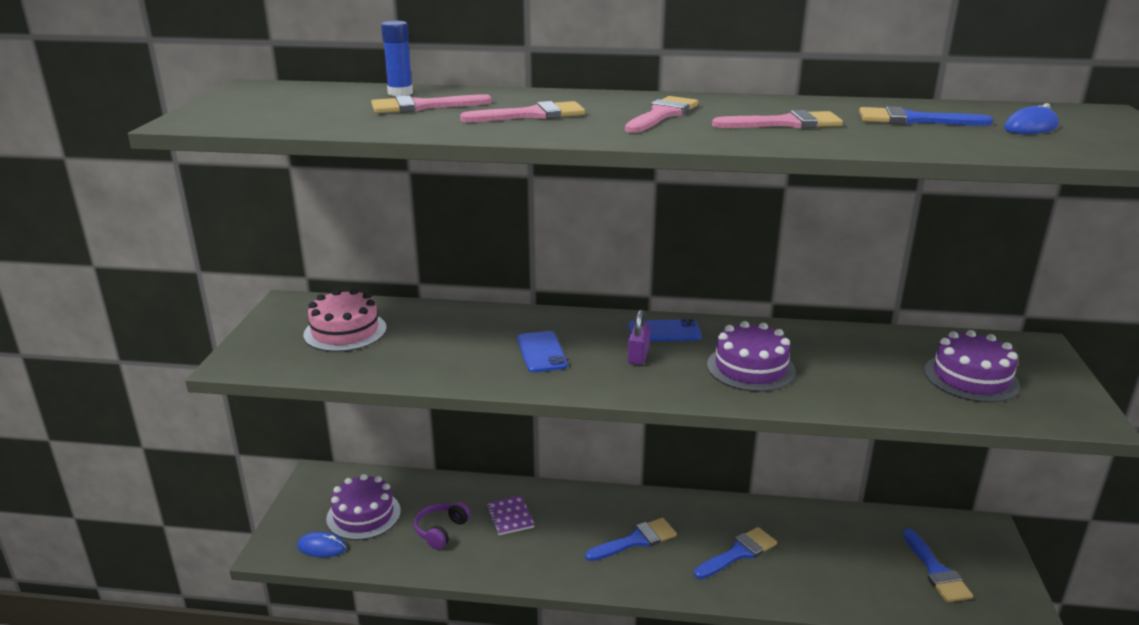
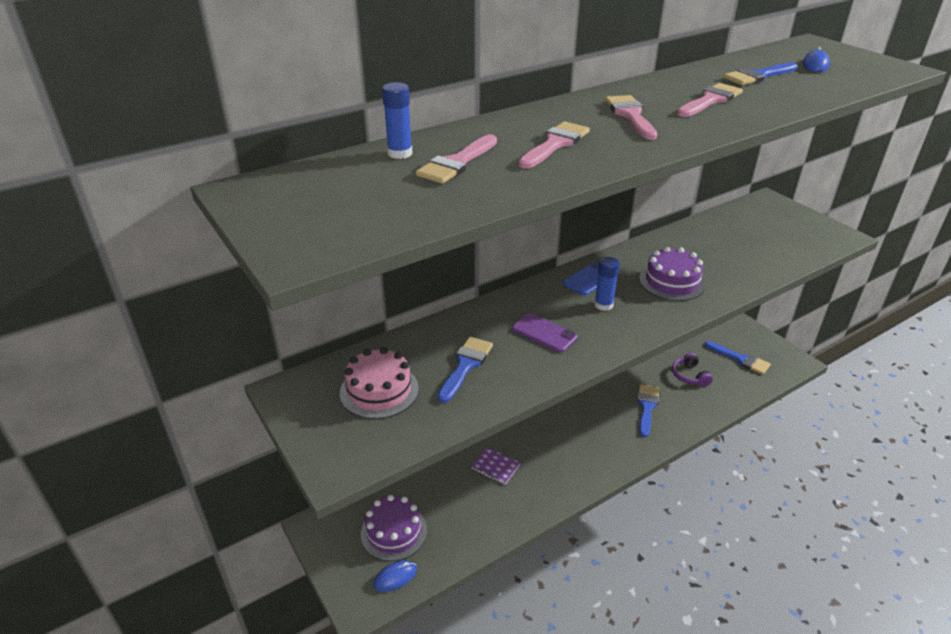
camera: 40 degrees left, 10 degrees up
(441, 530) = (463, 506): purple headphones -> purple headphones (689, 376)
(541, 352) = (544, 333): blue phone -> purple phone
(636, 540) = (587, 434): blue brush -> blue brush (465, 365)
(638, 356) = (603, 305): purple padlock -> blue glue stick
(971, 378) = (771, 235): purple cake -> none

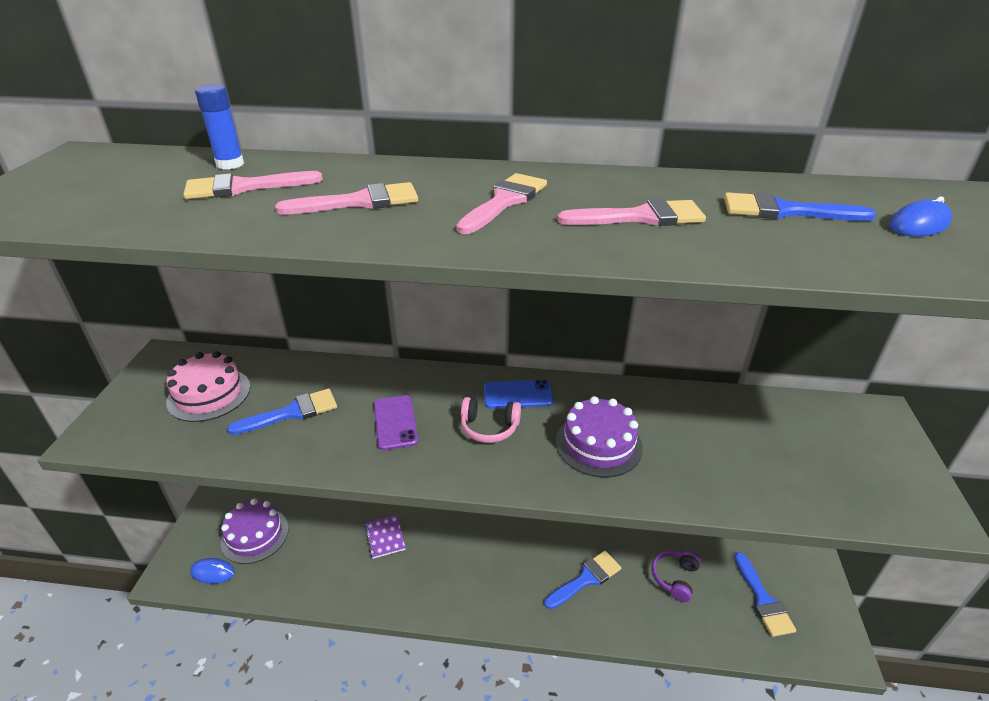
camera: 40 degrees right, 0 degrees up
(603, 305) = (489, 428): blue glue stick -> pink headphones

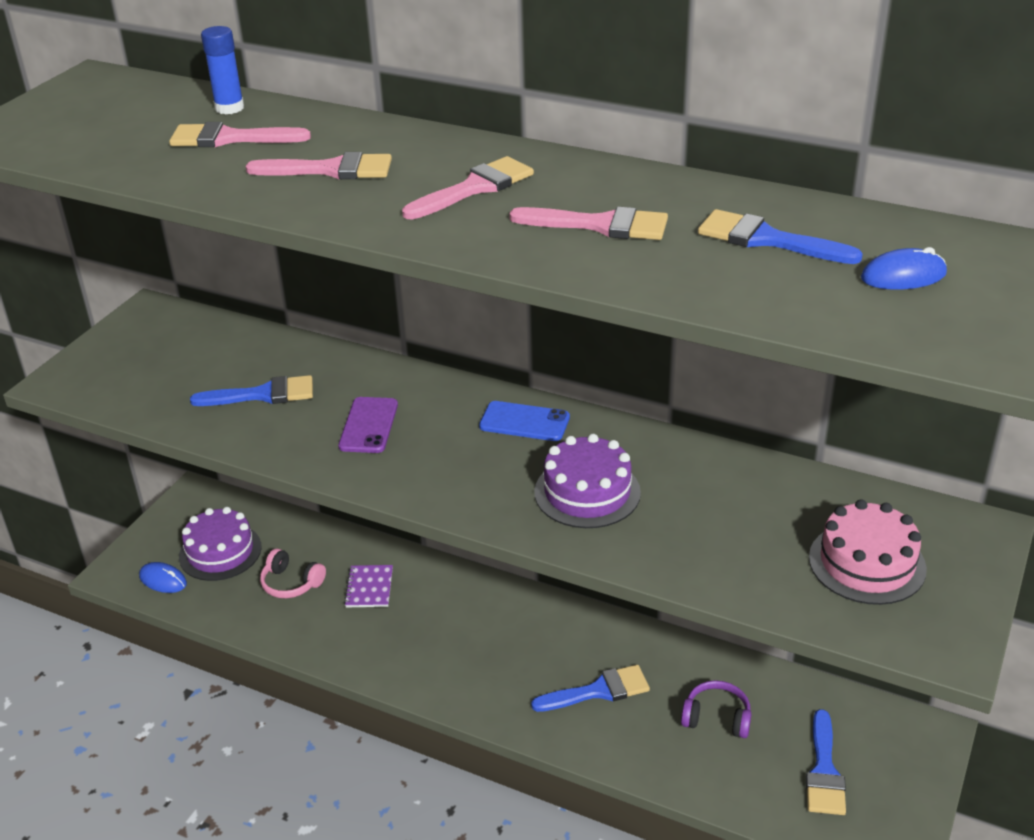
camera: 20 degrees right, 0 degrees up
(209, 394) = (184, 359): pink cake -> pink cake (867, 563)
(489, 428) = (470, 451): pink headphones -> pink headphones (291, 583)
(675, 578) = (717, 718): purple headphones -> purple headphones turned 60 degrees clockwise

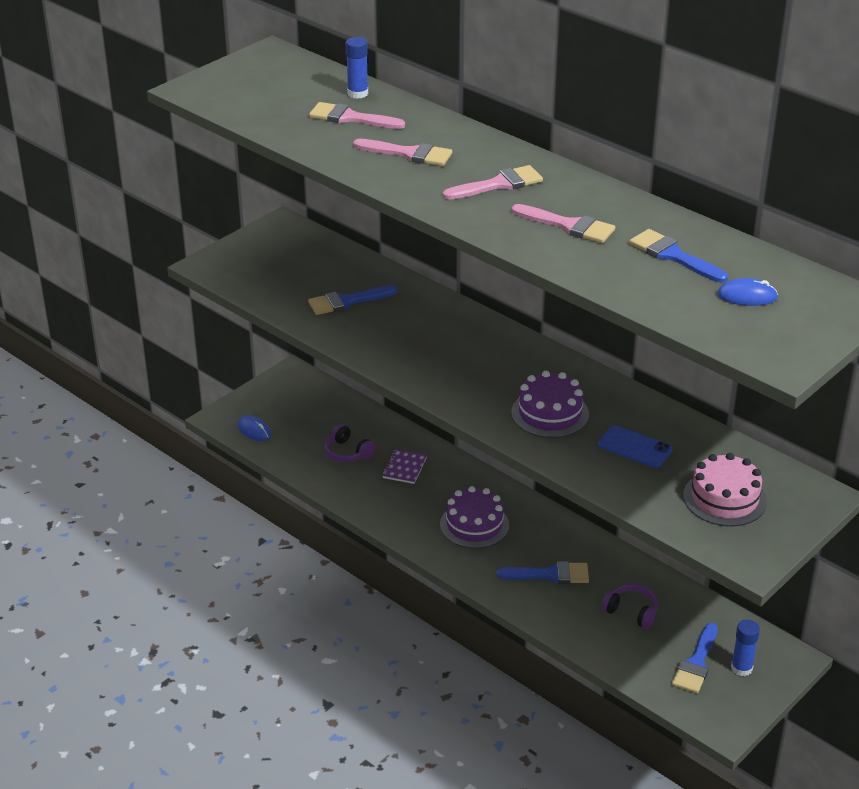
camera: 15 degrees right, 0 degrees up
(220, 552) = (301, 419): purple cake -> purple cake (474, 524)
(263, 394) = (346, 301): blue brush -> blue brush turned 150 degrees clockwise
(291, 583) = (347, 452): pink headphones -> purple headphones
(368, 425) = (414, 338): purple phone -> none
(524, 422) = (526, 357): blue phone -> blue phone (634, 447)
(880, 763) = (741, 668): none -> blue glue stick

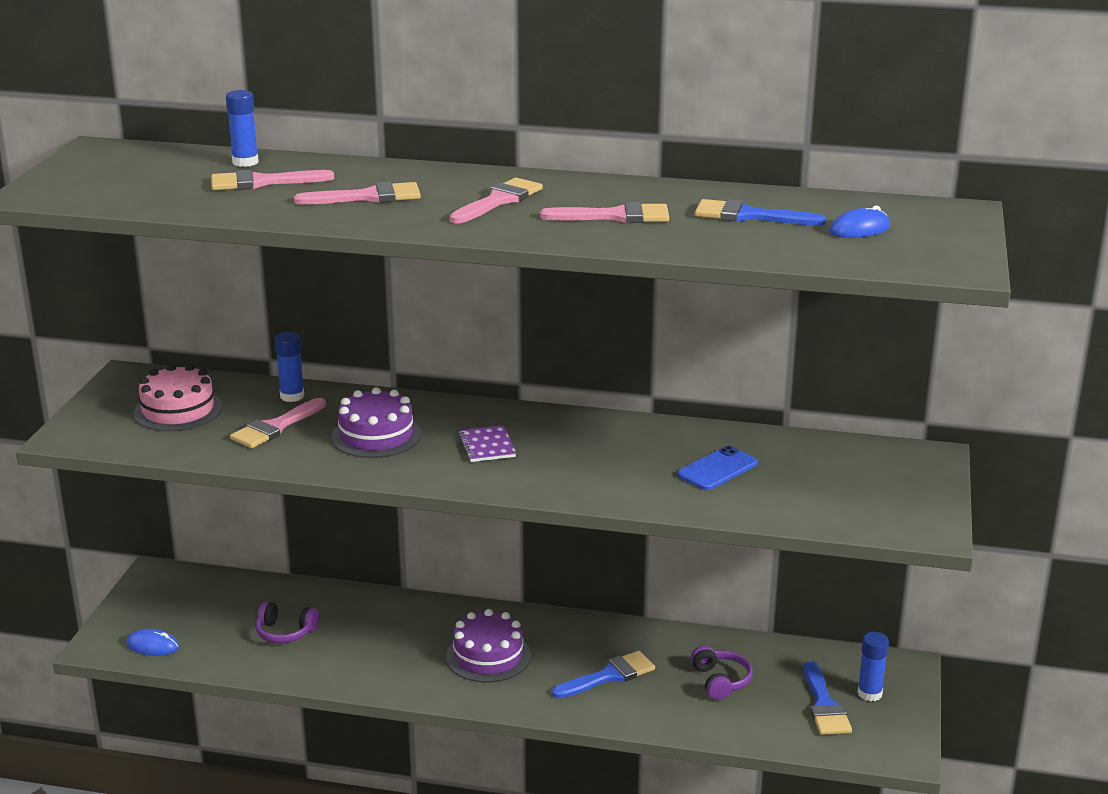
camera: 30 degrees left, 10 degrees down
(346, 301) = (275, 427): blue brush -> pink brush
(379, 277) = (292, 396): none -> blue glue stick
(404, 468) = (364, 626): purple notebook -> purple notebook (487, 446)
(550, 413) = (602, 465): purple cake -> purple cake (376, 435)
(631, 611) = (720, 681): purple headphones -> purple headphones turned 75 degrees clockwise
(634, 447) = (717, 469): blue phone -> blue phone turned 45 degrees counterclockwise
(724, 498) = (848, 486): pink cake -> pink cake (178, 410)

